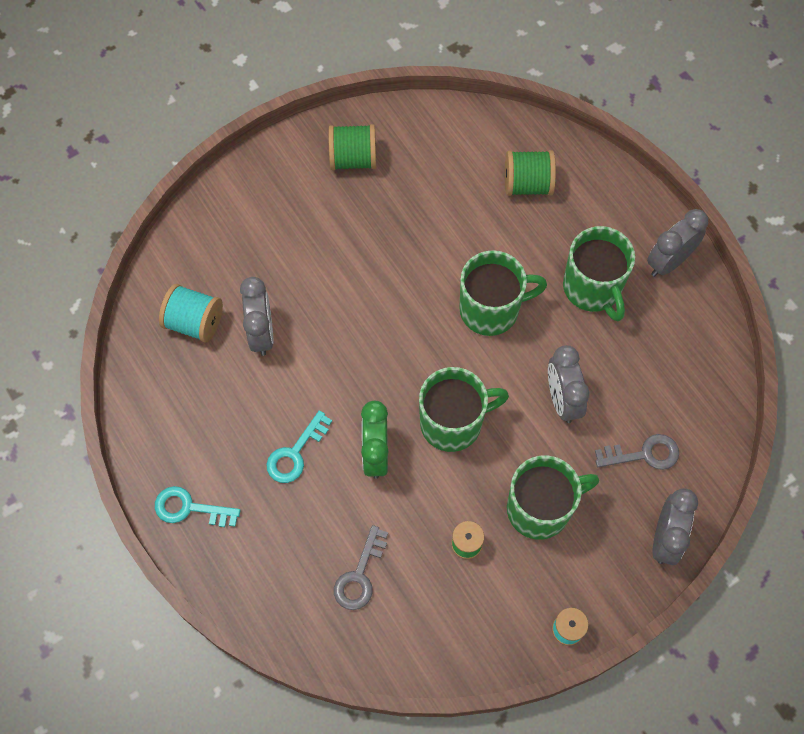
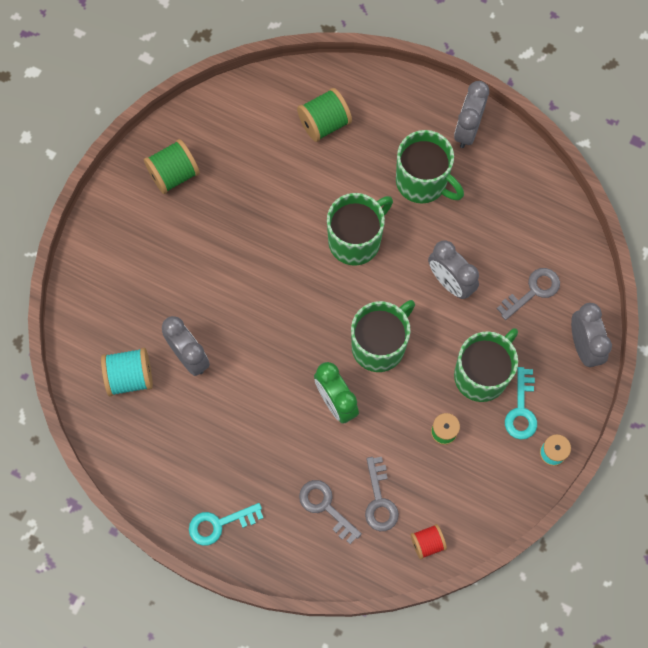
camera: 30 degrees left, 5 degrees up
(295, 453) = (274, 436): turquoise key -> turquoise key (521, 410)
(302, 551) = (325, 507): none -> grey key
(382, 646) = (427, 543): none -> red spool

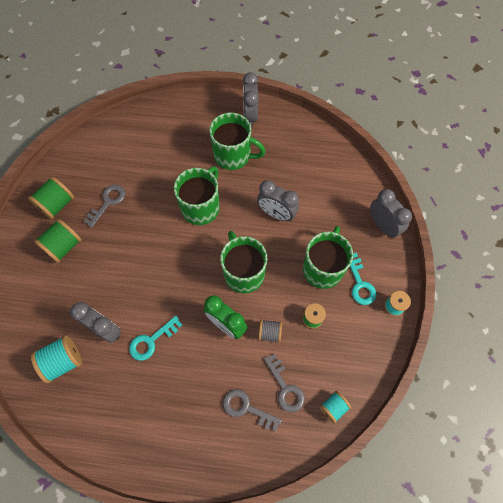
camera: 20 degrees left, 5 degrees down
(219, 524) = (168, 454): turquoise key -> turquoise key (151, 341)
(324, 123) = (154, 140): green spool -> green spool (63, 246)
(379, 345) = (243, 273): green mug -> green mug turned 45 degrees counterclockwise
(385, 430) = (269, 333): none -> grey spool
(427, 543) = (333, 407): red spool -> turquoise spool
(533, 291) = (334, 201): grey key -> grey key (108, 202)

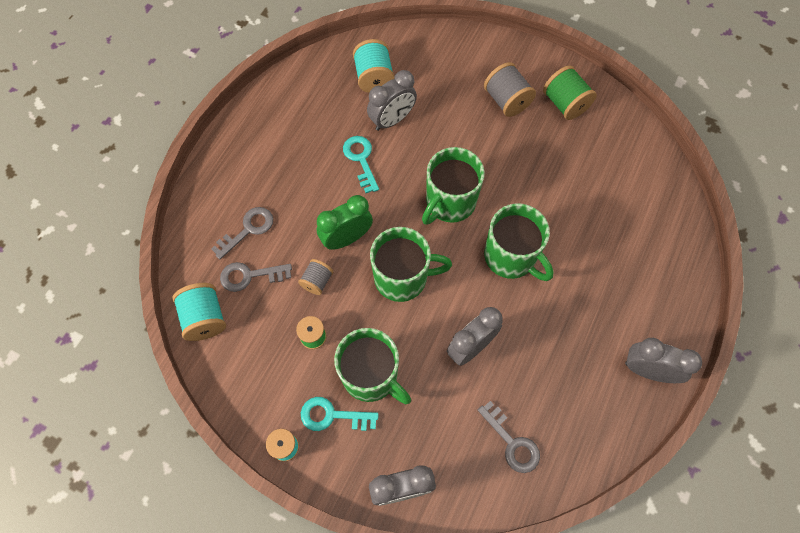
camera: 110 degrees right, 0 degrees up
(63, 246) = (507, 101): green spool -> grey spool
(108, 202) = (551, 155): grey key -> grey key (512, 442)
(233, 156) = (581, 322): green mug -> green mug (449, 202)
(333, 407) = (205, 318): turquoise spool -> turquoise spool, size x1.60

